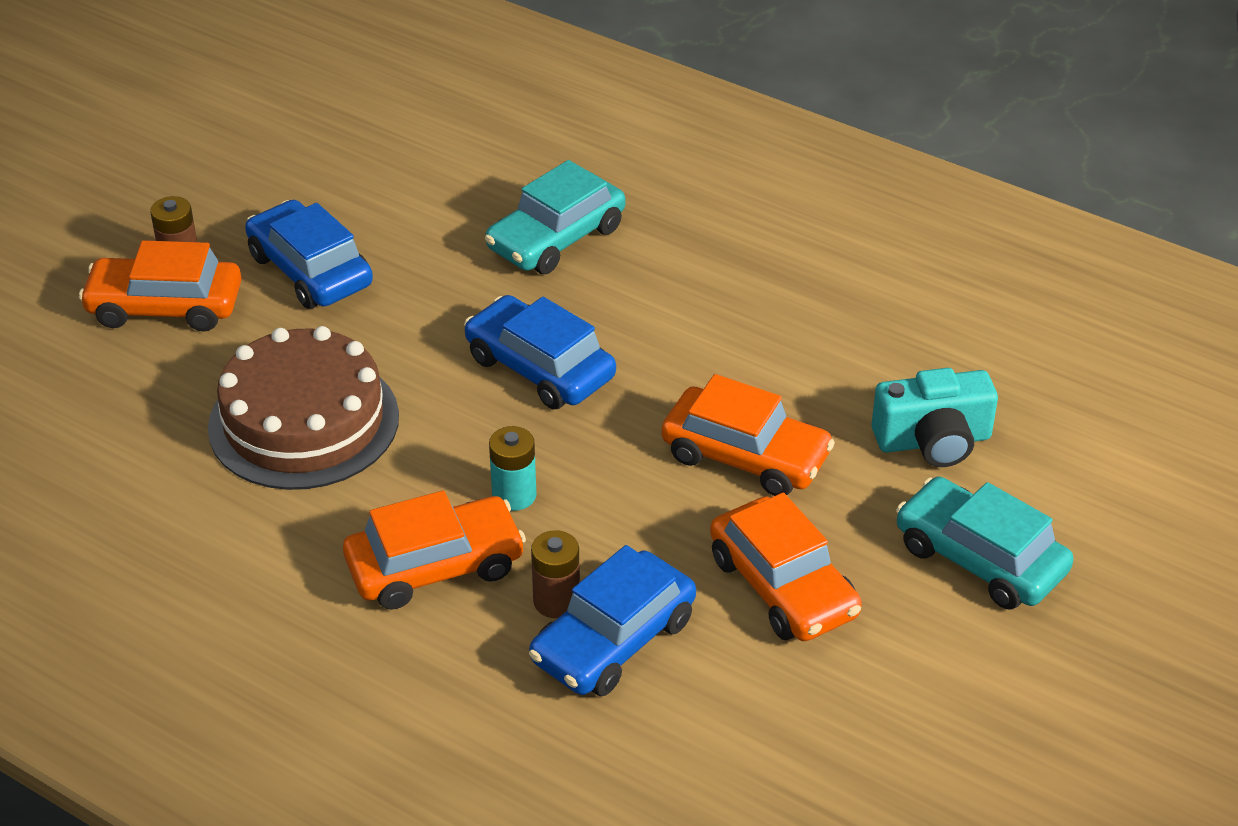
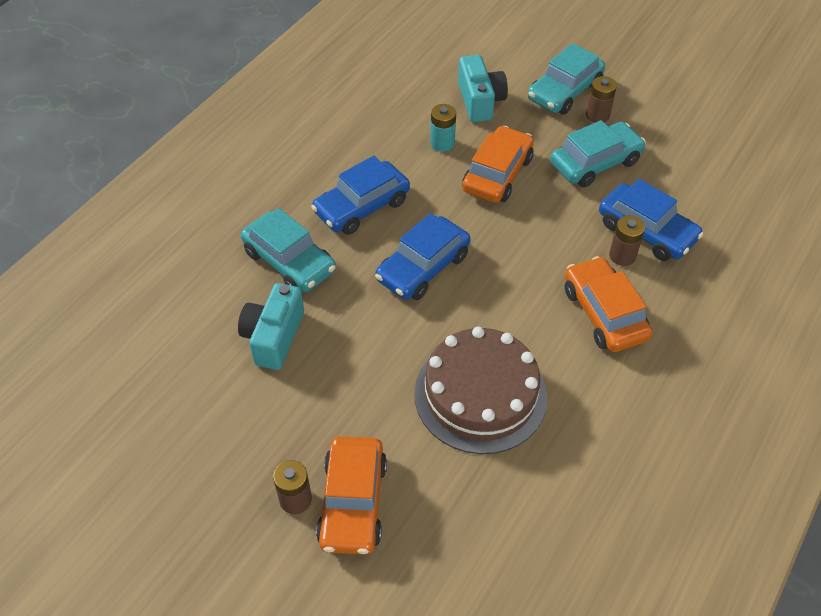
camera: 90 degrees left, 10 degrees up
(310, 270) = (314, 406): blue car -> blue car (362, 207)
(424, 231) = (273, 337): none -> turquoise camera
(514, 495) = (539, 277): turquoise battery -> turquoise battery (442, 143)
(783, 586) = (595, 163): orange car -> turquoise car
(916, 601) = (597, 115): none -> brown battery

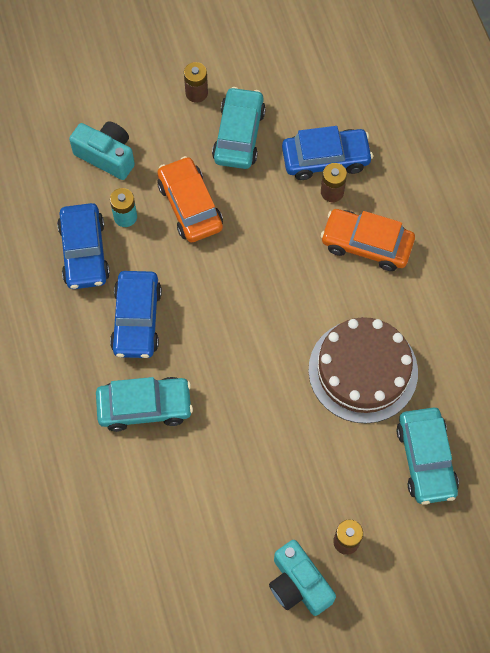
camera: 50 degrees left, 15 degrees up
(273, 337) = (204, 465): turquoise camera -> turquoise camera (298, 584)
(353, 502) = (376, 508): orange car -> none
(423, 267) = (230, 323): blue car -> blue car (84, 252)
(564, 91) = (152, 92): turquoise car -> turquoise car (426, 459)

